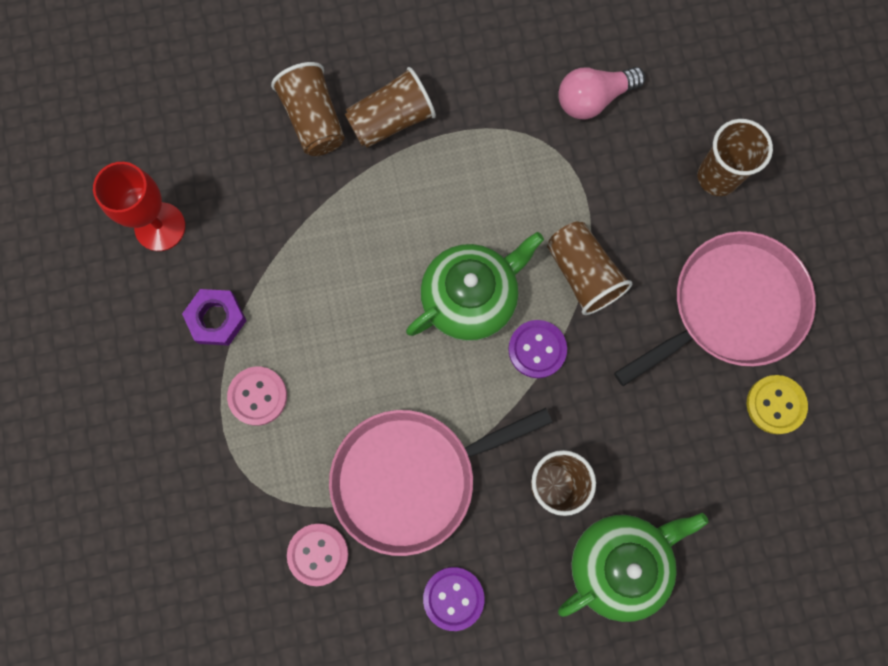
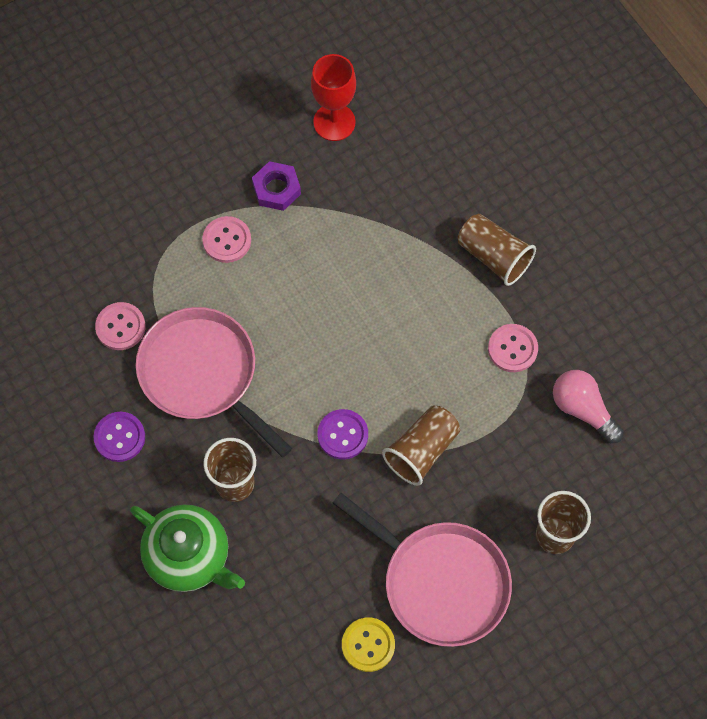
camera: 70 degrees right, 10 degrees down
(314, 120) = (469, 199): brown cup -> none
(470, 297) = (366, 369): green teapot -> none
(503, 141) = (512, 349): none -> pink button

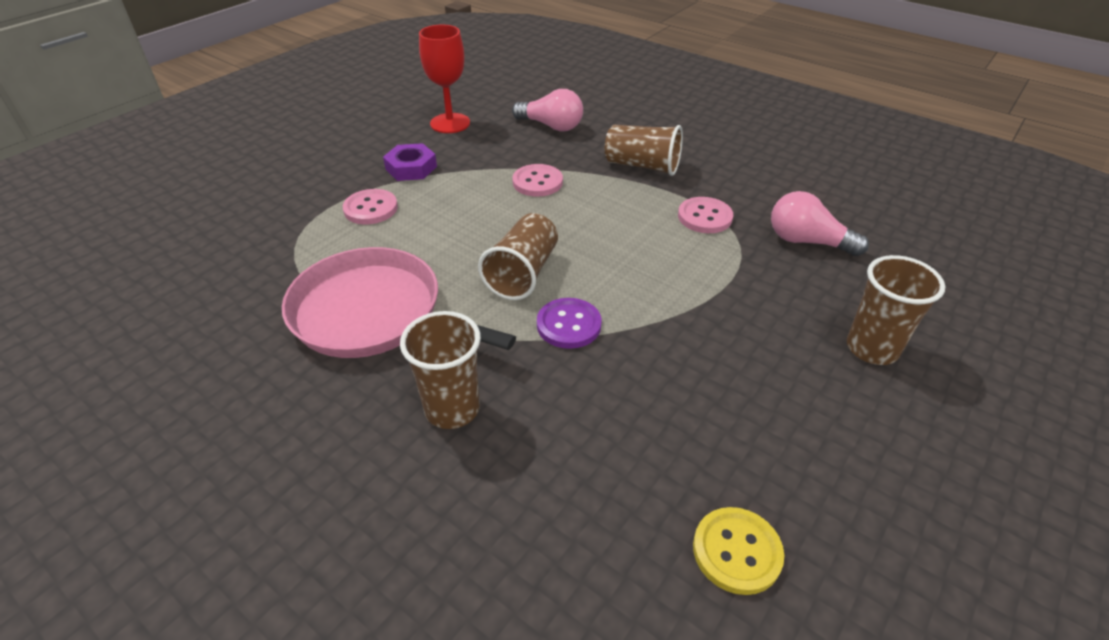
camera: 20 degrees left, 25 degrees down
(119, 437) = (274, 403): purple button -> none
(120, 327) = (259, 298): pink button -> pink button (537, 182)
(189, 556) = (412, 517): green teapot -> none
(421, 450) = (668, 315): brown cup -> brown cup (522, 273)
(434, 160) = (551, 126): none -> pink light bulb
(440, 582) = (779, 437): pink pan -> none

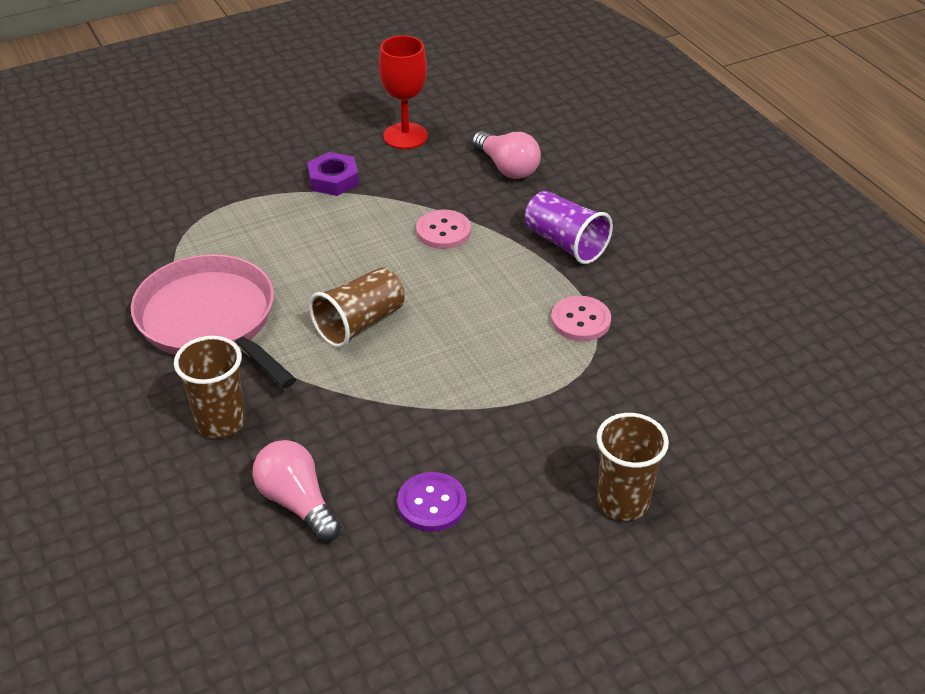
camera: 25 degrees right, 0 degrees up
(371, 208) = (269, 214): pink button -> none
(569, 325) = (364, 385): purple button -> purple button (432, 503)
(642, 166) = (565, 243): brown cup -> purple cup
(736, 551) = (355, 607): yellow button -> none
(807, 241) = (663, 380): pink light bulb -> pink light bulb (297, 502)

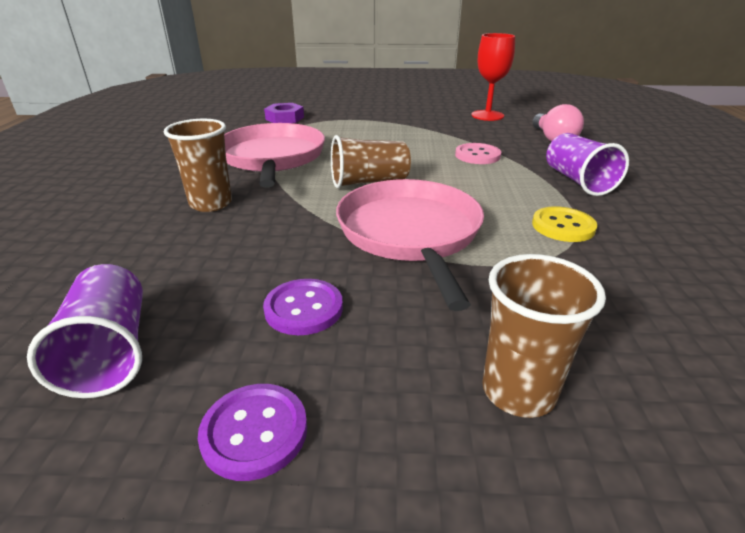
camera: 30 degrees right, 10 degrees down
(297, 502) = (197, 266): pink light bulb -> none
(321, 606) = (110, 352): none -> purple cup
(333, 180) = (421, 122): purple nut -> purple nut (285, 118)
(456, 384) = (410, 234): none -> pink pan
(483, 606) = (254, 432): none -> purple button
(580, 320) = (563, 226): pink button -> yellow button

